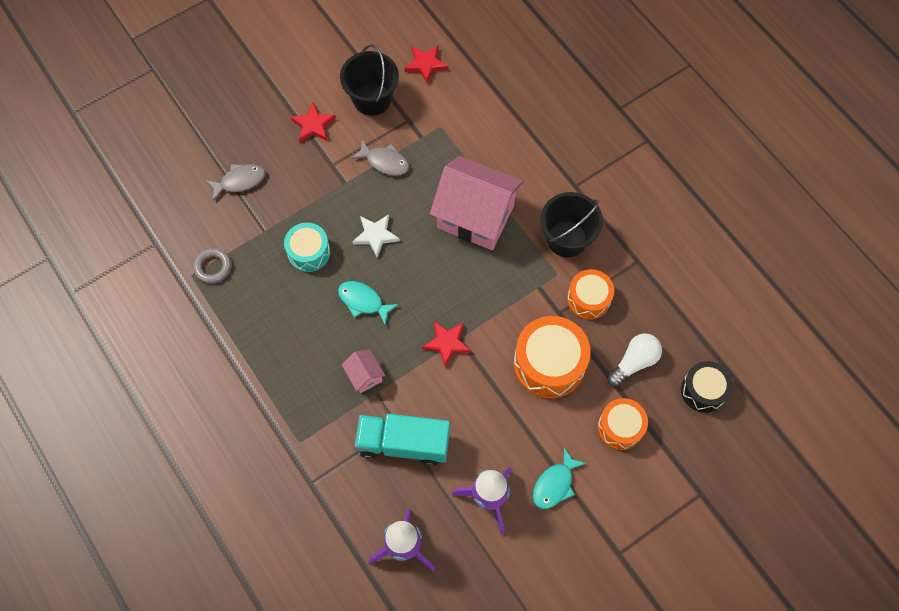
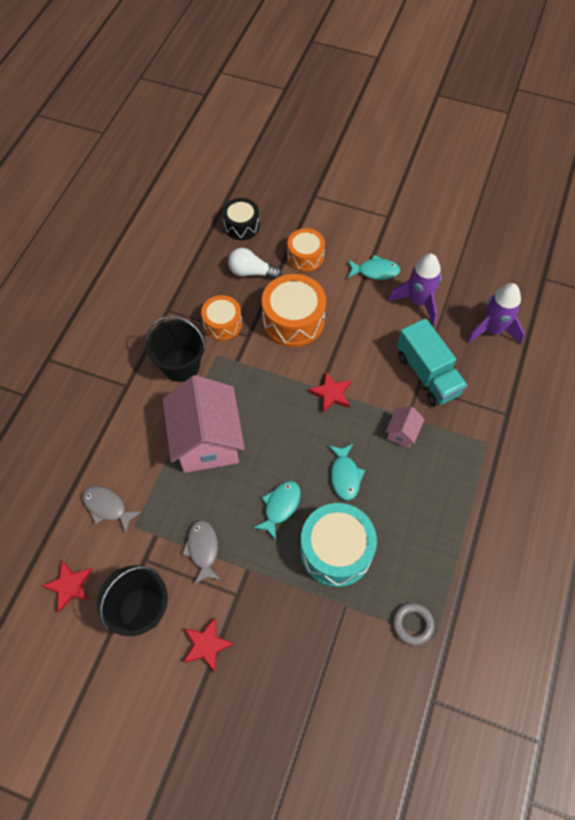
camera: 125 degrees left, 5 degrees down
(240, 181) = (314, 670): grey fish -> grey fish (107, 507)
(309, 252) = (336, 551): turquoise drum -> turquoise drum, size x1.61
(375, 235) = (280, 507): white star -> turquoise fish

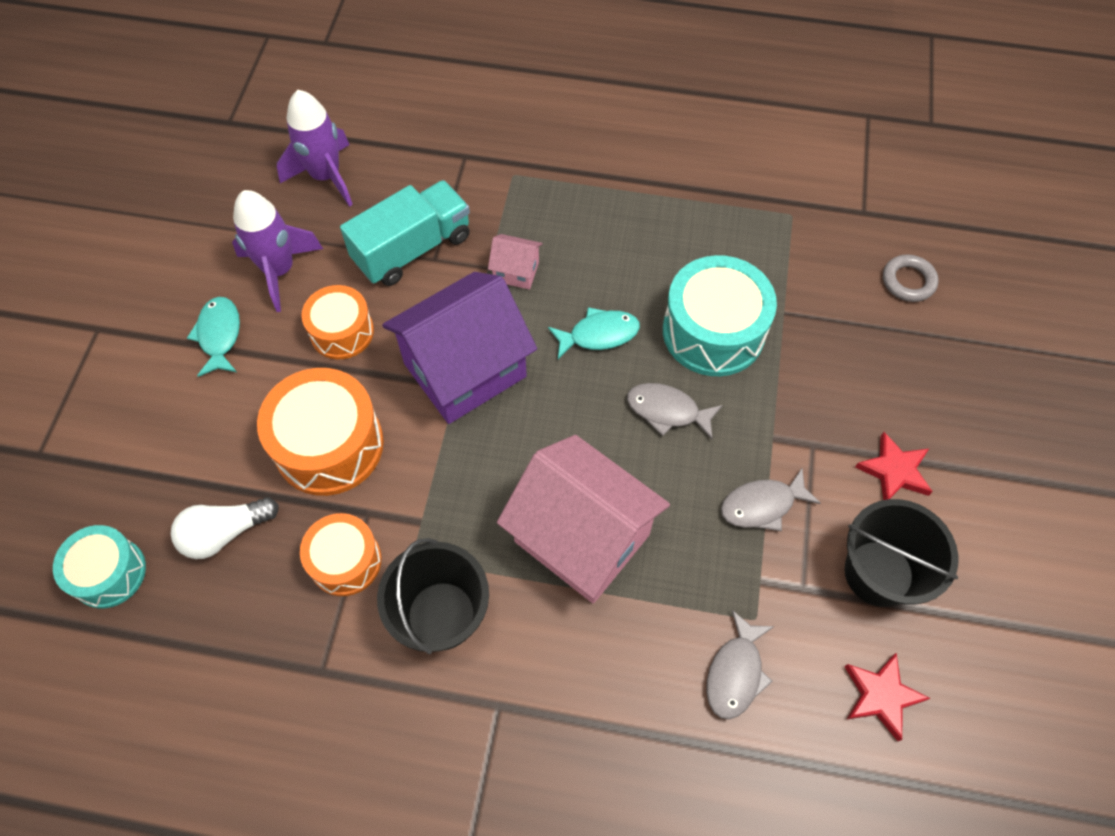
camera: 100 degrees left, 0 degrees up
(207, 441) = (582, 538): pink house -> pink house turned 60 degrees clockwise
(241, 226) = (109, 573): black drum -> turquoise drum
(251, 272) = (225, 533): white light bulb -> white light bulb turned 60 degrees clockwise
(280, 507) = (667, 411): turquoise fish -> grey fish
(305, 256) = (187, 447): orange drum -> orange drum (342, 332)
(331, 394) = (465, 370): red star -> purple house
(412, 624) = (783, 238): grey ring -> grey ring (908, 281)

